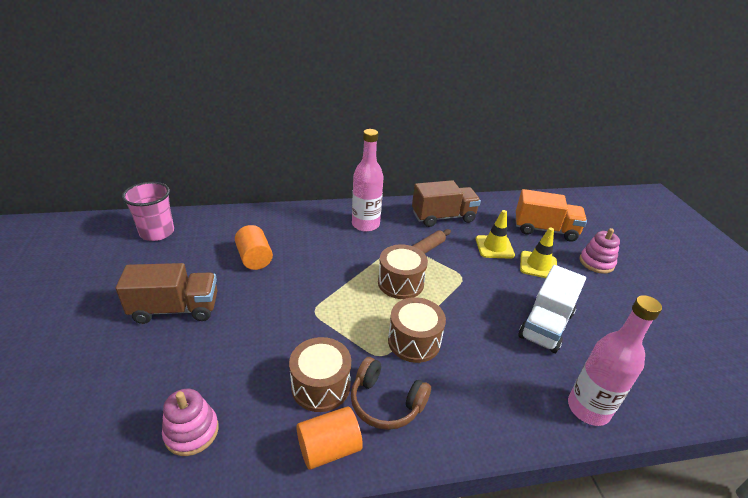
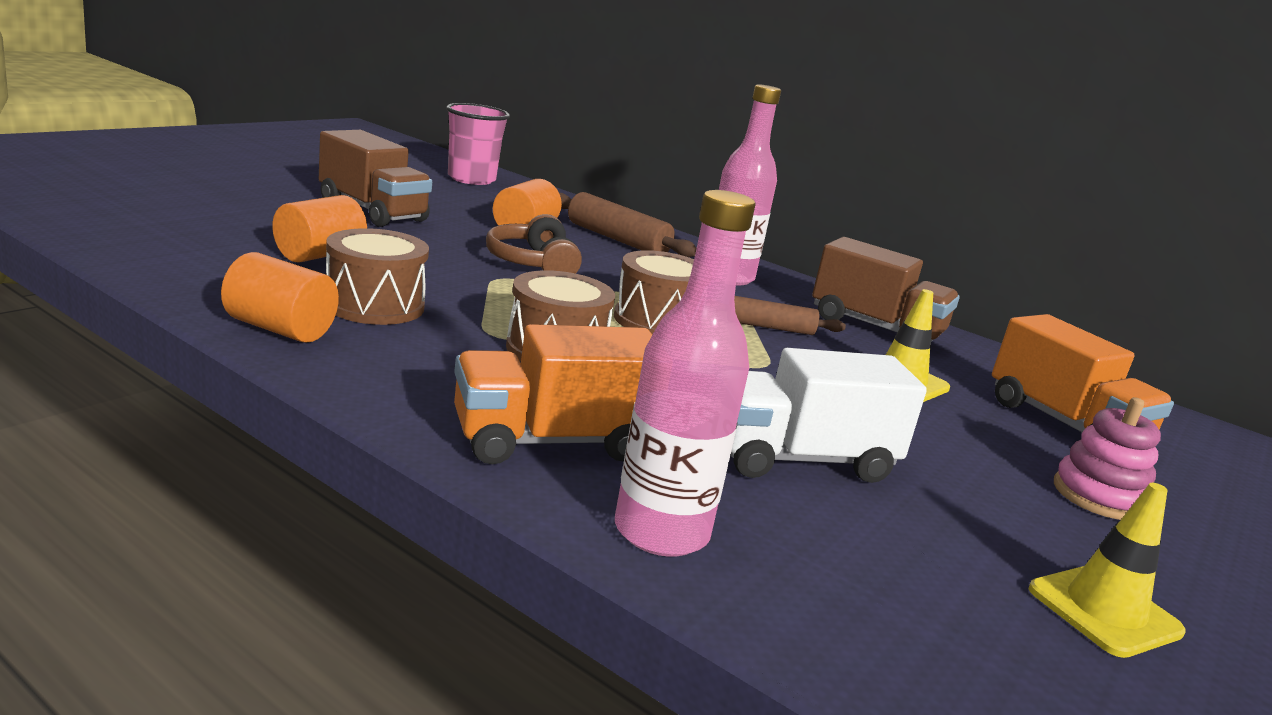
camera: 45 degrees right, 15 degrees down
(191, 432) = (211, 255): pink stacking toy -> none
(230, 373) = (319, 255): none -> orange cylinder
(294, 231) = (617, 239): none -> brown rolling pin
(386, 403) = (407, 351): brown headphones -> brown headphones (533, 264)
(503, 399) = (552, 441): none -> orange truck
(538, 265) = (945, 430): yellow traffic cone -> yellow traffic cone (1104, 611)

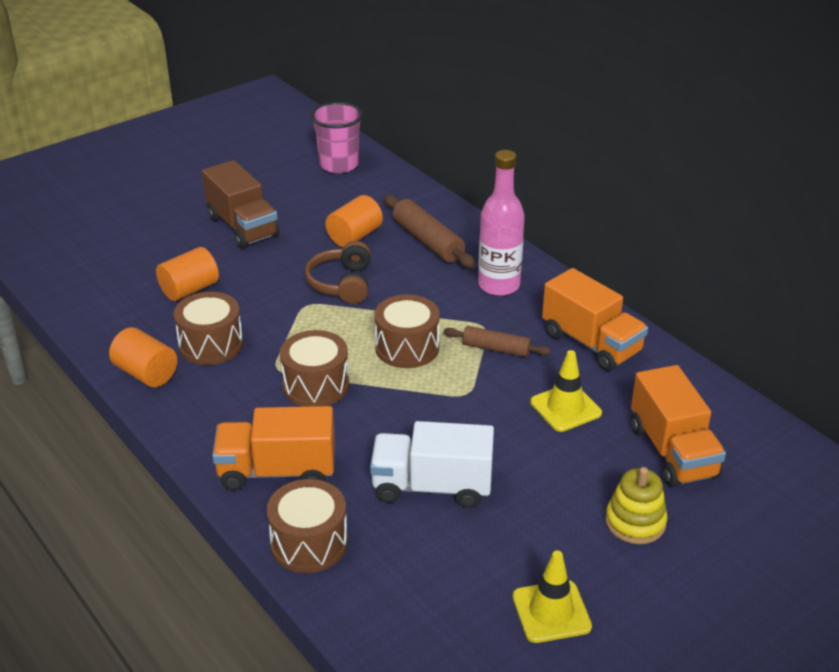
camera: 20 degrees right, 15 degrees up
(661, 532) = (309, 543): pink bottle -> brown drum
(875, 328) = (591, 343): brown truck -> orange truck
(1098, 496) = (635, 522): pink stacking toy -> yellow stacking toy

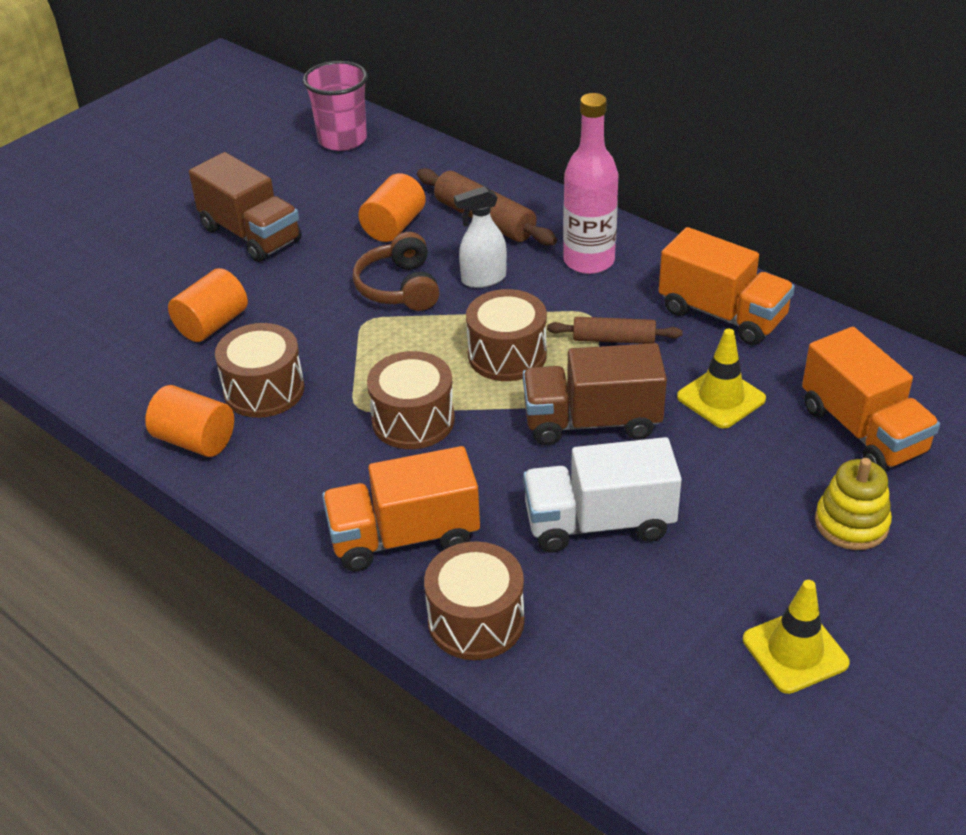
camera: 10 degrees left, 5 degrees up
(409, 287) = (483, 279): none -> white spray bottle
(455, 409) = (592, 422): none -> brown truck

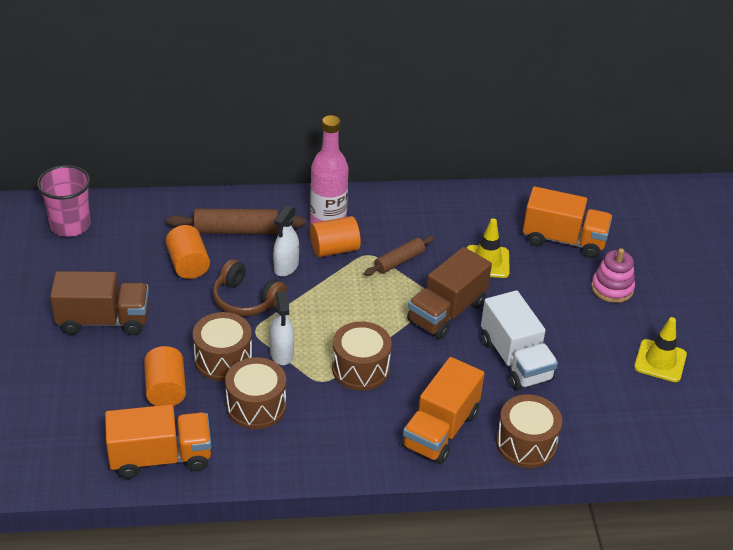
camera: 50 degrees left, 0 degrees up
(195, 440) = (260, 459): orange cylinder -> orange cylinder (334, 249)
(358, 357) = (281, 354): none -> white spray bottle
(507, 355) = (358, 303): brown drum -> brown drum (223, 359)
(599, 523) = (515, 360): white truck -> white truck turned 60 degrees counterclockwise
(722, 314) = (432, 216): orange truck -> orange truck (161, 457)
(851, 523) = (612, 288): yellow stacking toy -> pink stacking toy

